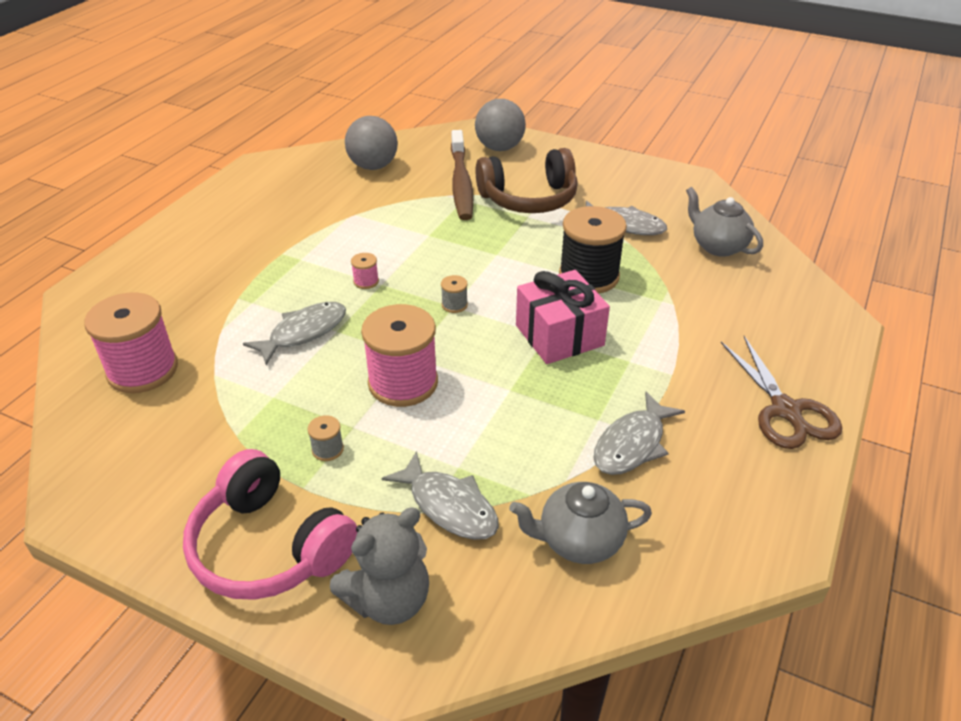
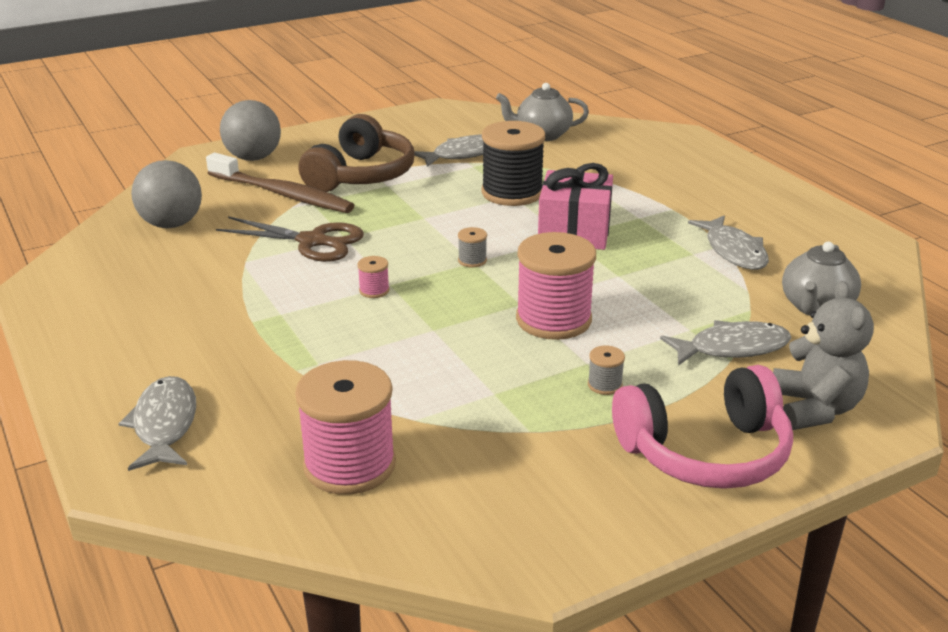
camera: 55 degrees left, 10 degrees down
(304, 332) = (412, 348): grey fish -> grey fish (164, 425)
(786, 411) = (753, 187): brown scissors -> brown scissors (313, 241)

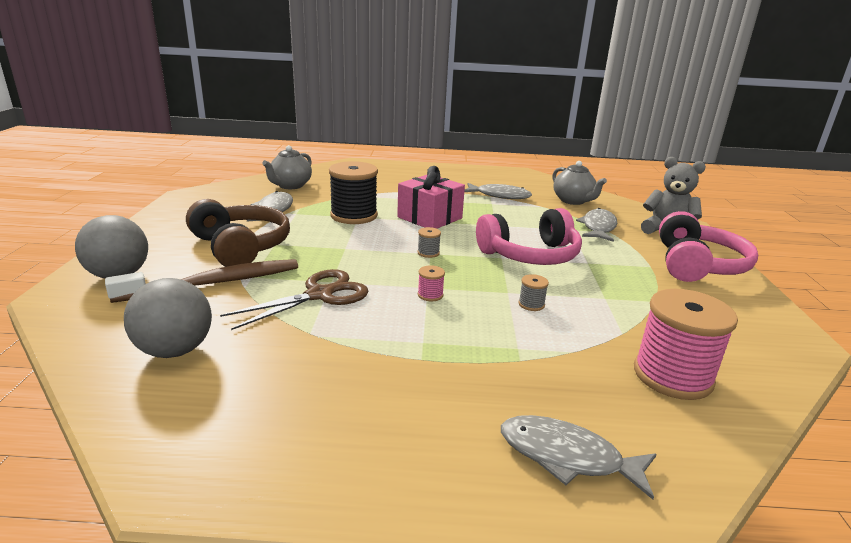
camera: 60 degrees left, 5 degrees down
(553, 319) = (530, 255): pink spool -> pink headphones
(604, 385) = (615, 266): grey spool -> grey spool (531, 304)

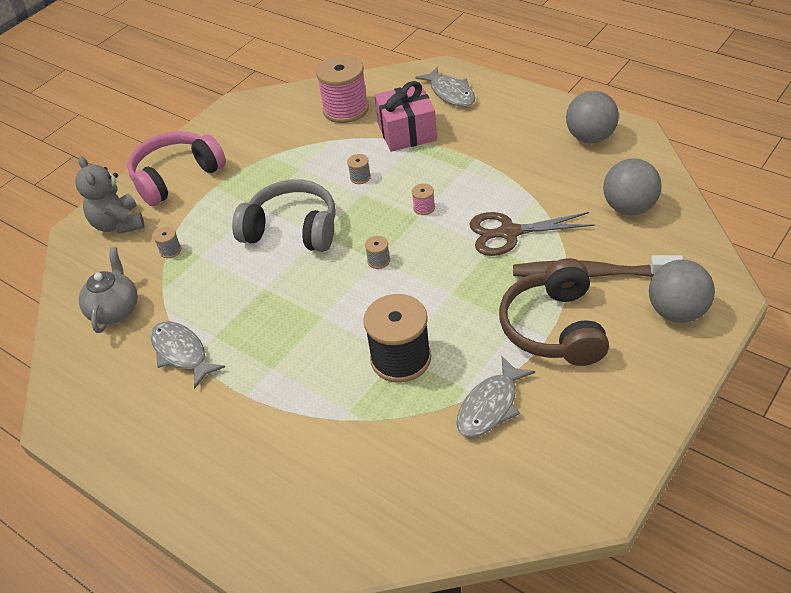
camera: 140 degrees left, 20 degrees up
(258, 441) = (590, 137): none -> grey ball
(290, 186) = (434, 487): grey teapot -> none
(429, 218) = (319, 325): pink gift -> pink gift (407, 132)
(530, 255) = (292, 230): pink headphones -> grey headphones
(598, 227) = (170, 250): grey fish -> grey spool

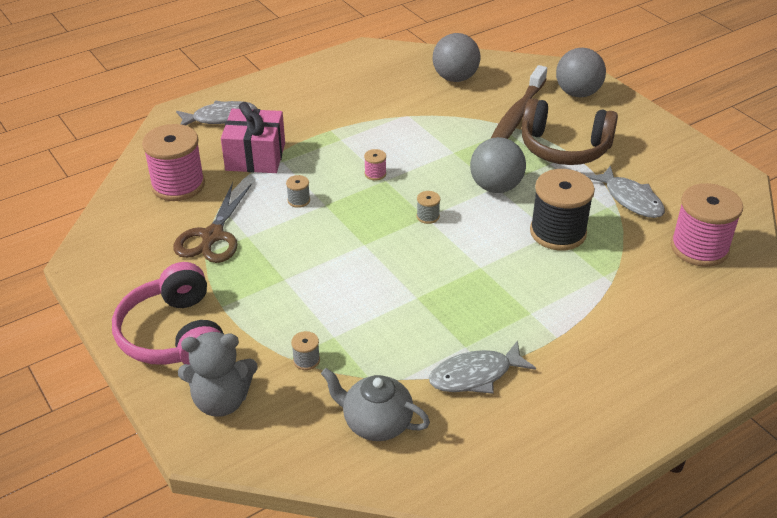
camera: 75 degrees left, 5 degrees down
(292, 230) = (342, 261): grey headphones -> none
(433, 486) = (699, 248): none -> pink spool
(508, 233) = (443, 139): brown scissors -> brown scissors (212, 236)
(590, 137) = (356, 69): grey ball -> grey ball (495, 187)

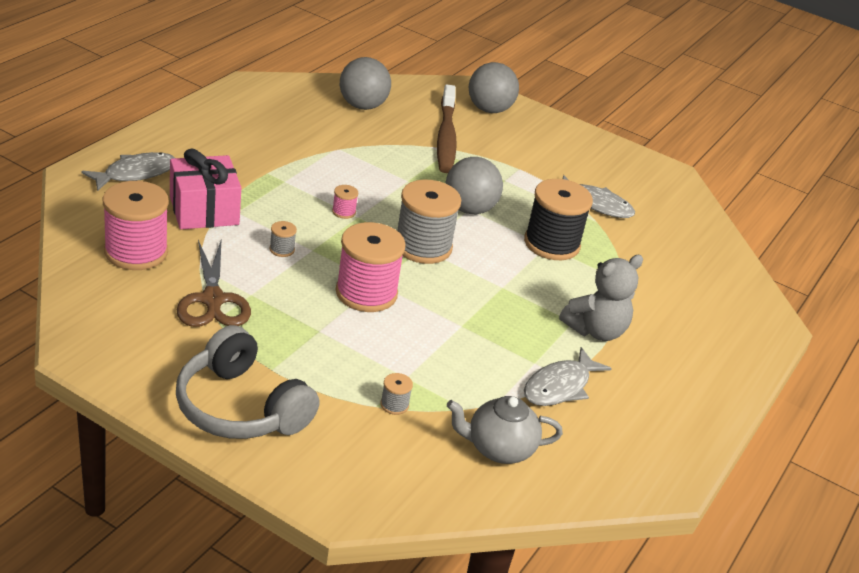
camera: 30 degrees left, 5 degrees down
(174, 335) = (241, 407): pink headphones -> grey headphones
(221, 401) = (335, 461): grey teddy bear -> grey teddy bear (596, 330)
(428, 216) = (423, 246): grey spool -> grey spool, size x2.40
(564, 148) = (509, 163): brown headphones -> none
(699, 248) = (678, 239): pink spool -> pink spool (366, 293)

